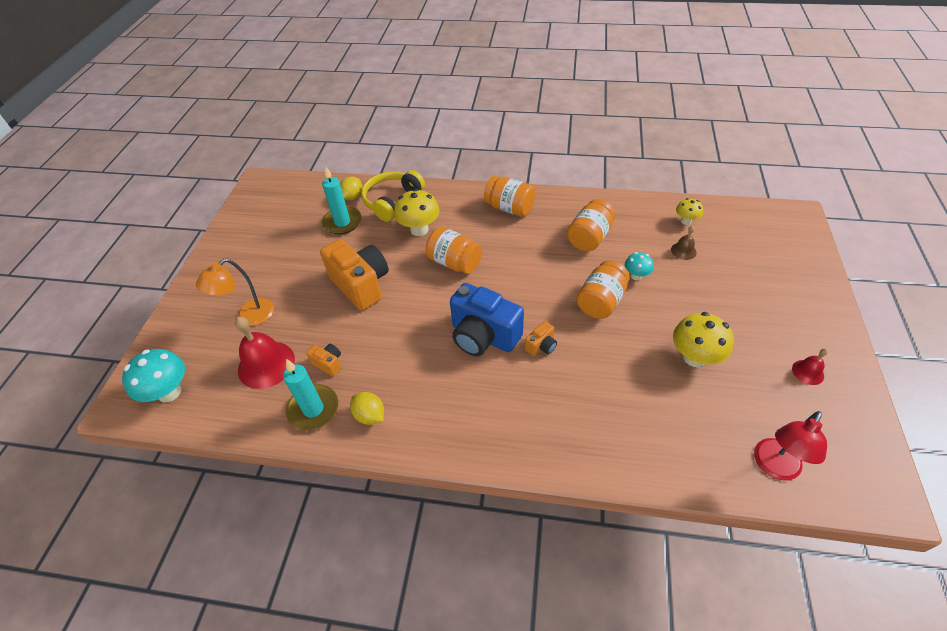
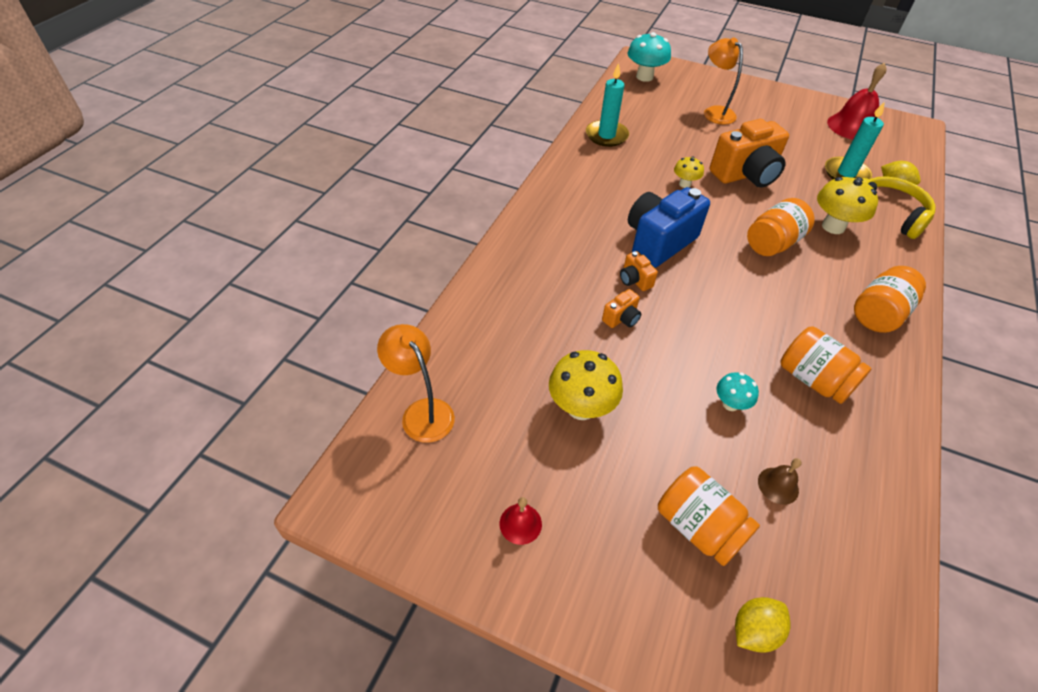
camera: 100 degrees right, 0 degrees up
(266, 364) = (659, 117): red bell -> red bell (852, 126)
(328, 363) = (651, 147): orange camera -> orange camera (621, 318)
(370, 415) = (590, 161): yellow lemon -> yellow lemon (754, 630)
(600, 301) = (690, 350): orange jar -> orange jar (698, 527)
(686, 221) = (852, 523): yellow mushroom -> yellow mushroom (685, 184)
(773, 467) = (422, 412): red lamp -> orange lamp

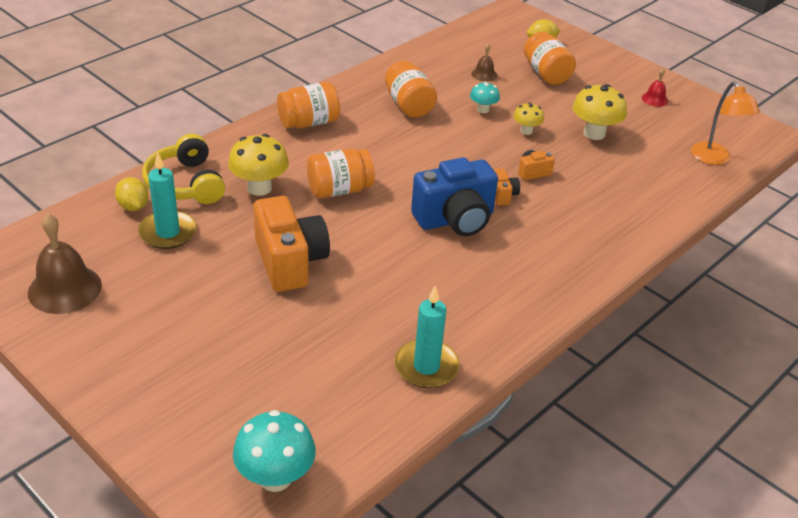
camera: 160 degrees left, 10 degrees down
(685, 184) = (375, 270): yellow mushroom -> yellow mushroom (526, 131)
(714, 112) = (231, 366): orange lamp -> none
(745, 175) = (290, 262): orange camera -> orange camera turned 75 degrees clockwise
(852, 126) = (65, 289): red bell -> brown bell

